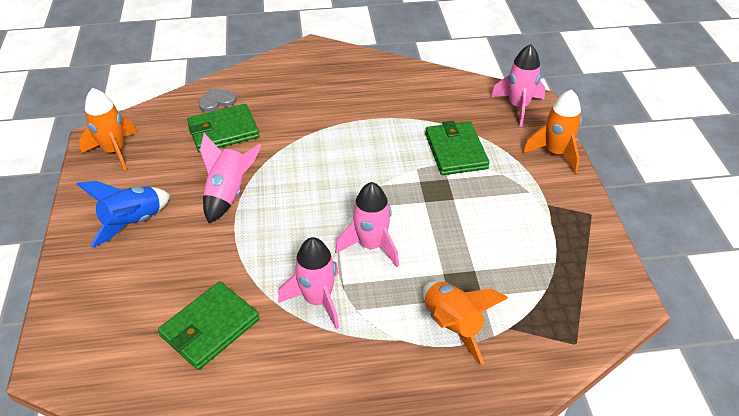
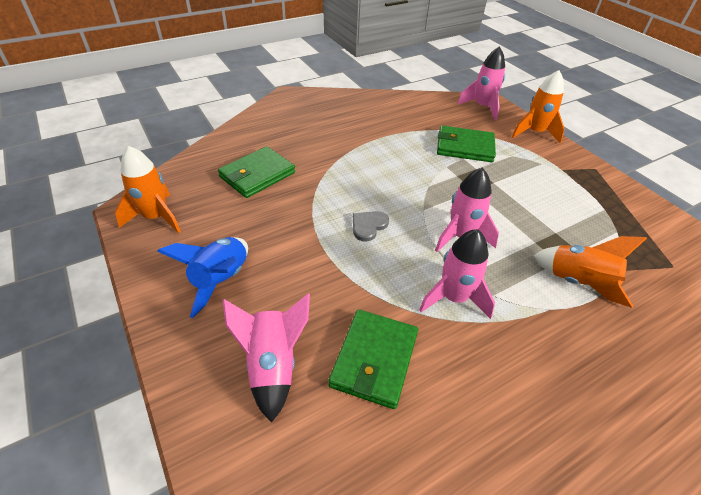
camera: 25 degrees left, 0 degrees up
(217, 101) = (233, 151): grey heart -> grey heart (368, 226)
(228, 194) = (301, 227): pink rocket -> pink rocket (272, 365)
(455, 151) = (464, 147): green wallet -> green wallet turned 45 degrees counterclockwise

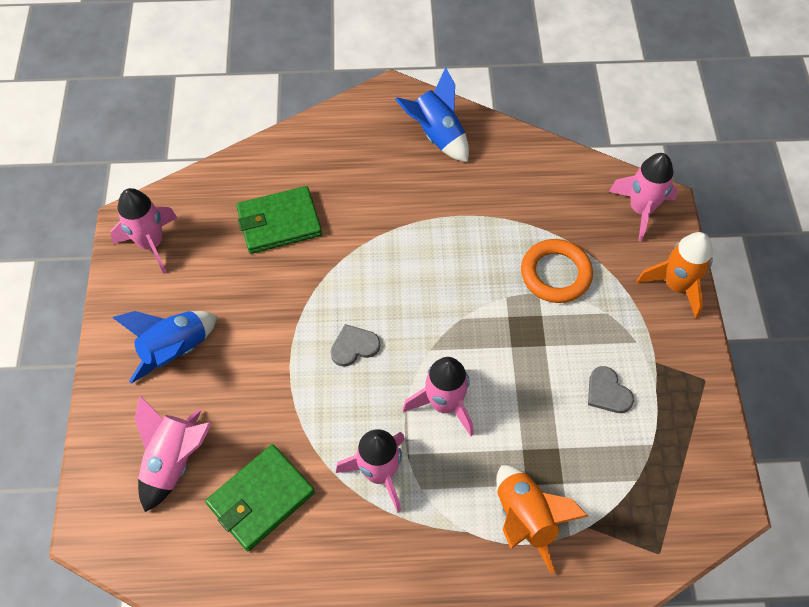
camera: 30 degrees right, 15 degrees up
(156, 217) = (151, 244): orange rocket -> pink rocket
(334, 106) = (437, 135): none -> blue rocket
(464, 147) = (555, 274): green wallet -> orange ring
(552, 193) = (607, 392): none -> grey heart

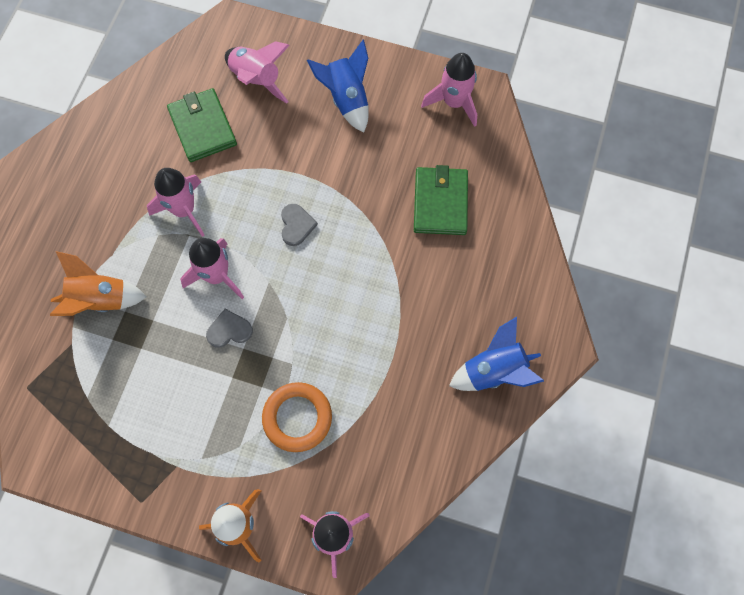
camera: 110 degrees right, 10 degrees up
(607, 392) = (168, 410): grey heart -> grey heart (229, 330)

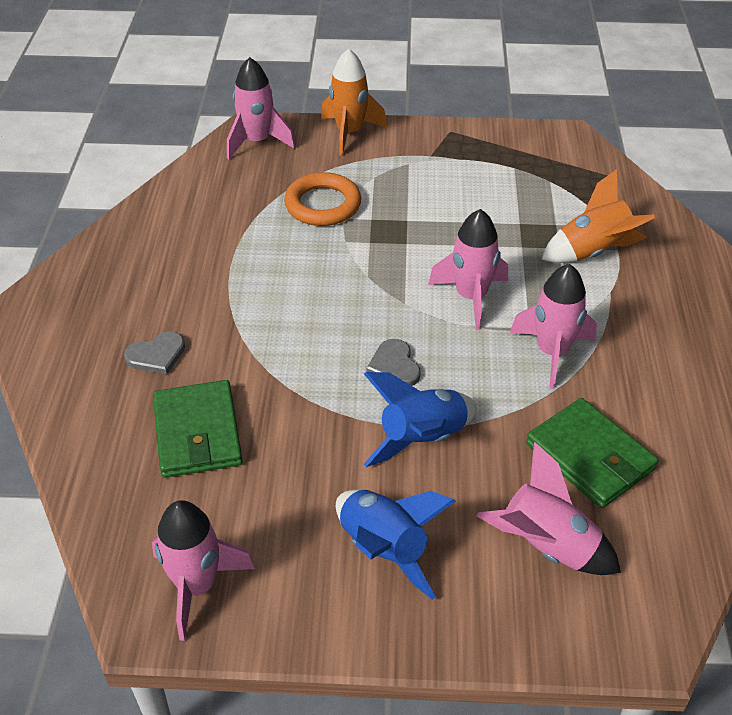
camera: 165 degrees right, 25 degrees down
(229, 330) = (430, 254): grey heart -> grey heart (156, 355)
(493, 371) = (106, 277): blue rocket -> blue rocket (422, 439)

